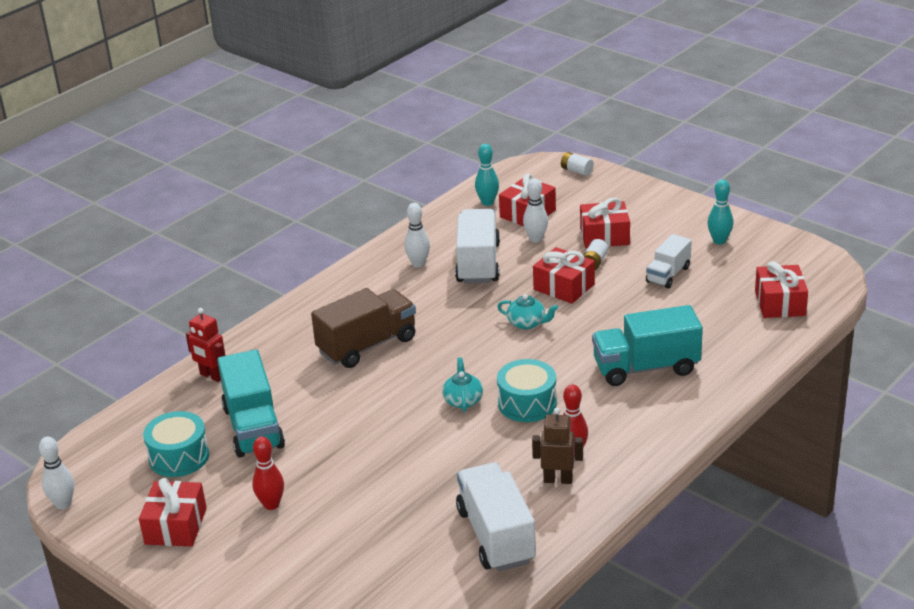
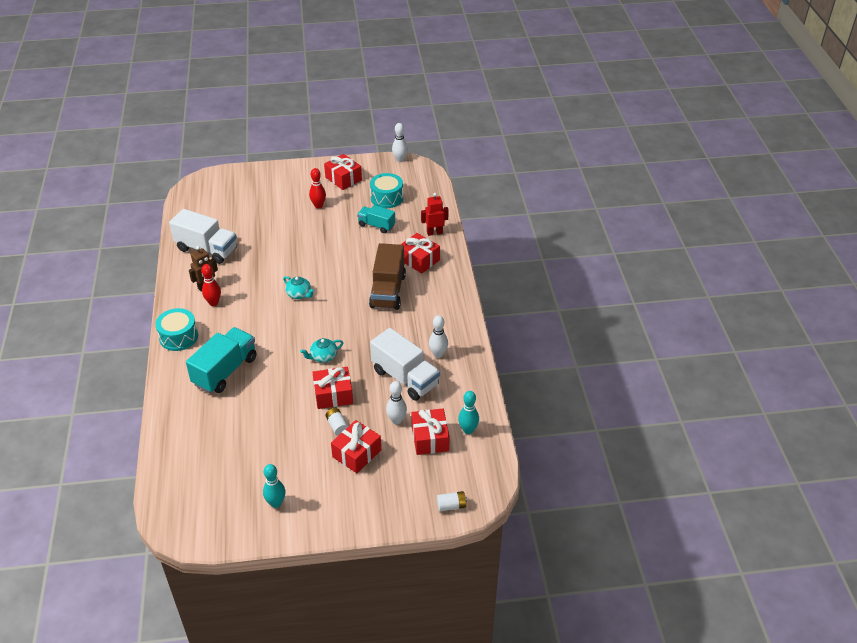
camera: 130 degrees right, 10 degrees up
(253, 427) = (376, 225): turquoise truck -> turquoise truck, size x0.60
(527, 403) = (265, 312): turquoise drum -> turquoise drum (178, 337)
(668, 274) = (280, 448): white truck -> none
(780, 303) = (186, 471): red gift -> red gift (419, 260)

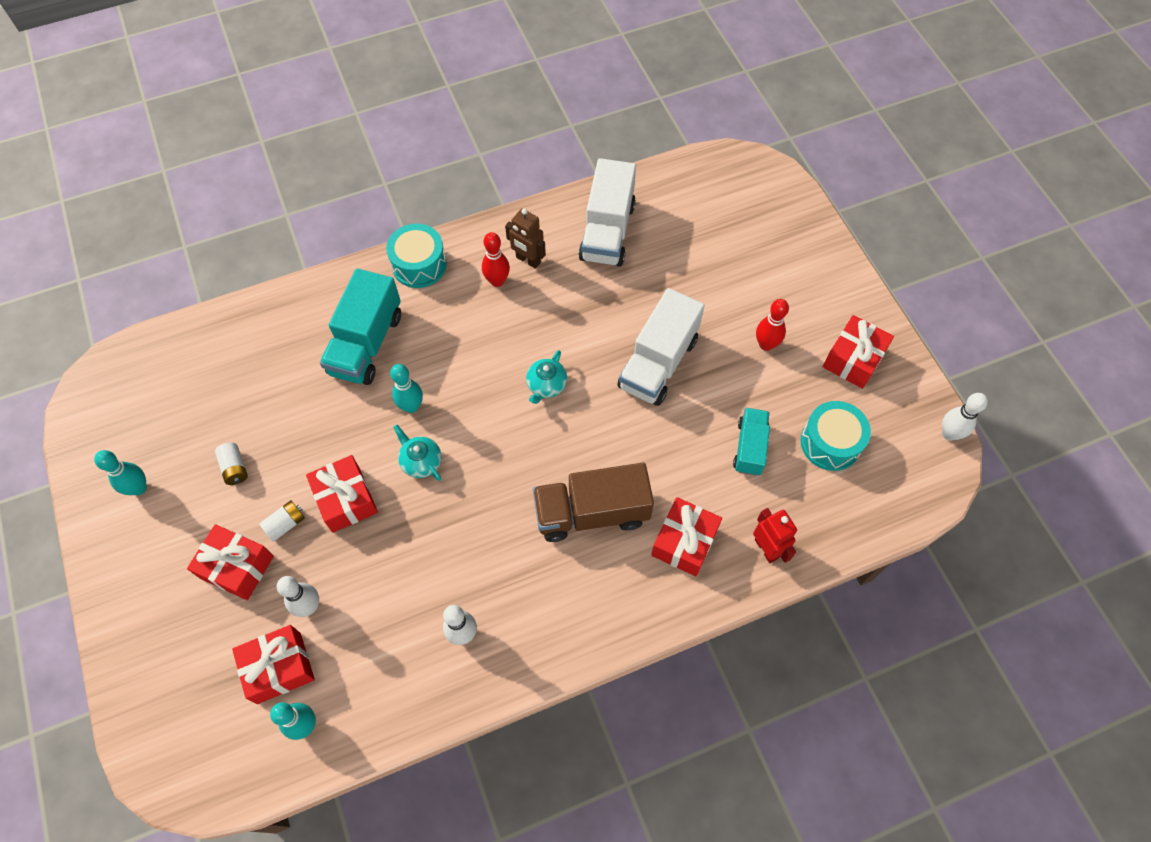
camera: 75 degrees right, 20 degrees up
(225, 371) = (366, 344): turquoise truck -> turquoise truck turned 90 degrees clockwise
(283, 355) = (411, 406): none -> turquoise bowling pin
(405, 378) = (400, 595): white truck -> white truck (658, 363)
(451, 506) = (151, 735): white battery -> white battery (235, 468)

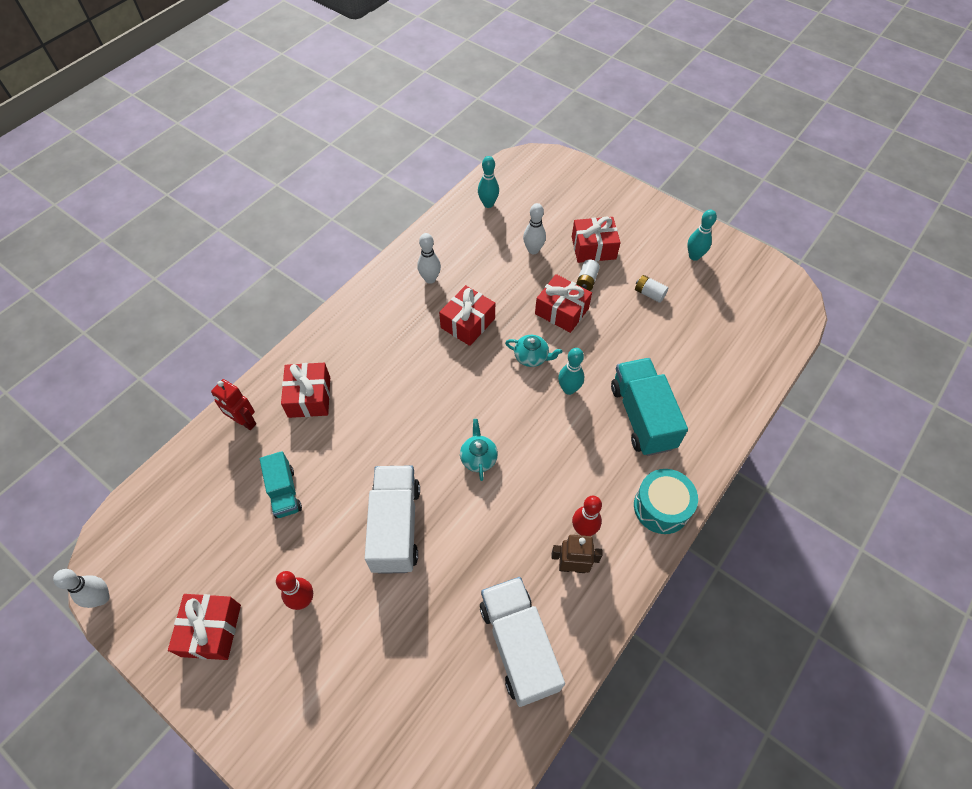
camera: 150 degrees right, 5 degrees down
(279, 668) = (524, 218): red gift -> red gift (468, 323)
(591, 512) = (388, 383): brown truck -> none
(830, 443) = (214, 532): turquoise drum -> none

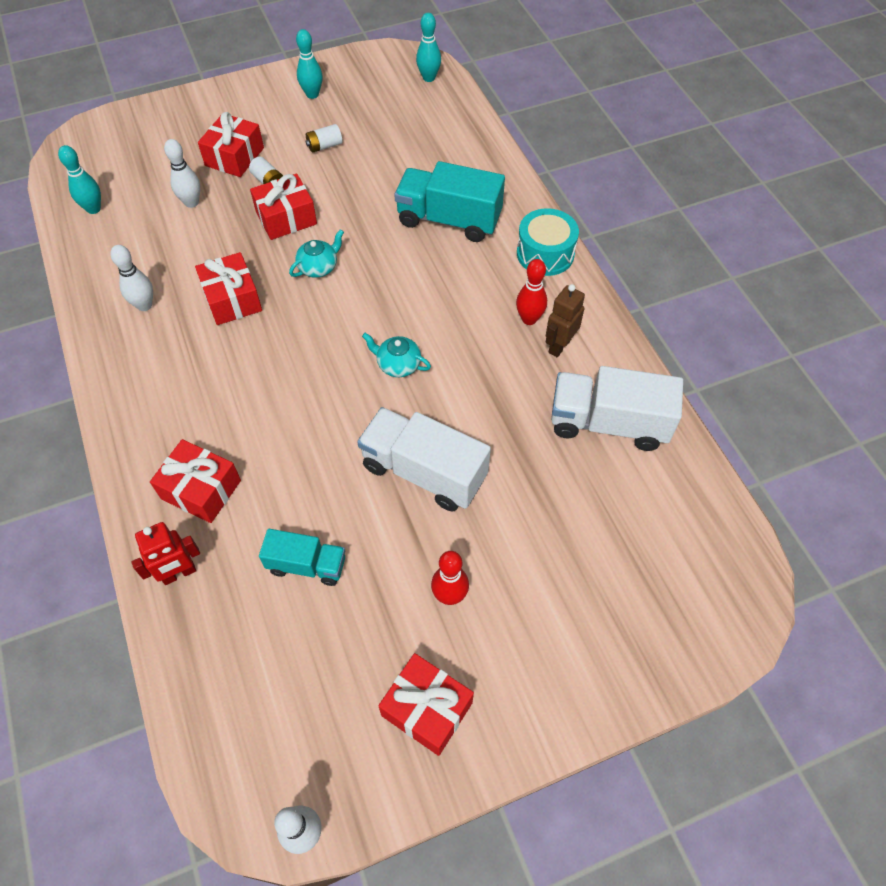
camera: 60 degrees left, 0 degrees up
(569, 389) = (378, 257): turquoise bowling pin -> turquoise bowling pin (429, 78)

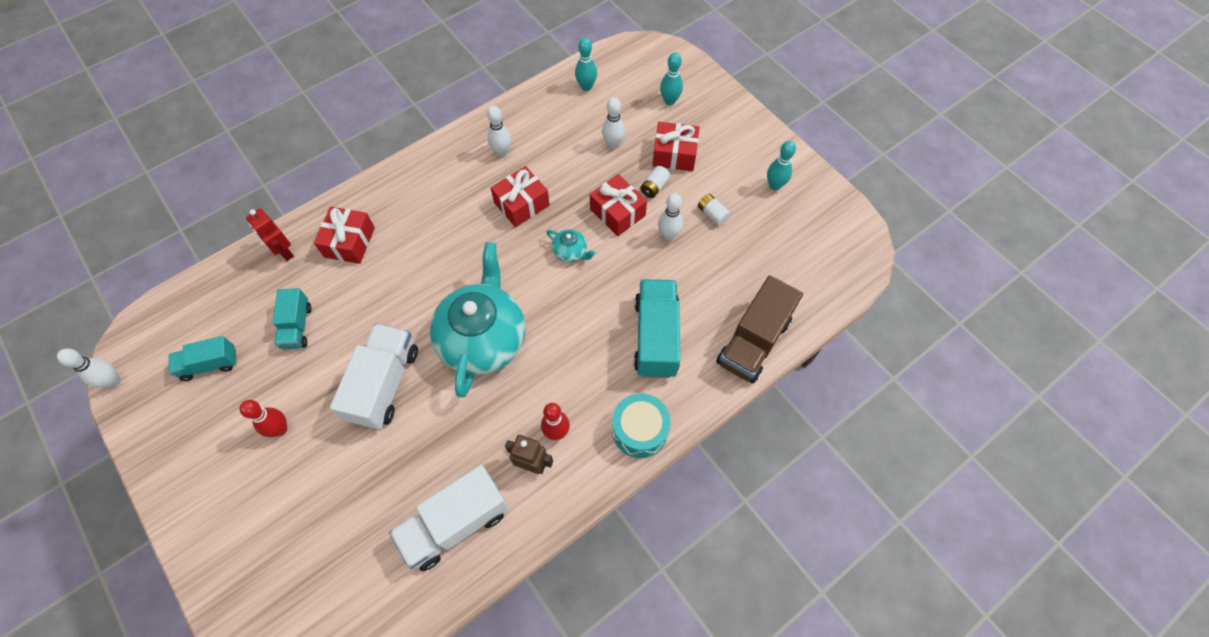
camera: 75 degrees right, 5 degrees up
(325, 684) = (210, 364): none -> turquoise truck
(334, 184) = (668, 235): none -> white bowling pin
(398, 364) = (483, 338): turquoise teapot -> turquoise teapot, size x2.46
(427, 709) = (194, 434): red gift -> none
(429, 78) = (841, 272): turquoise bowling pin -> turquoise bowling pin (669, 101)
(478, 152) = (753, 341): none -> brown truck
(608, 423) = (455, 523): white truck -> white truck turned 120 degrees counterclockwise

